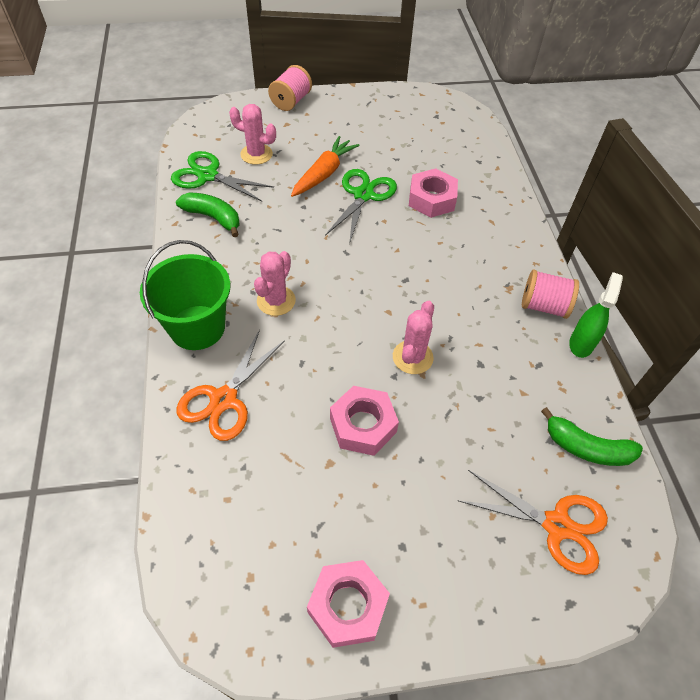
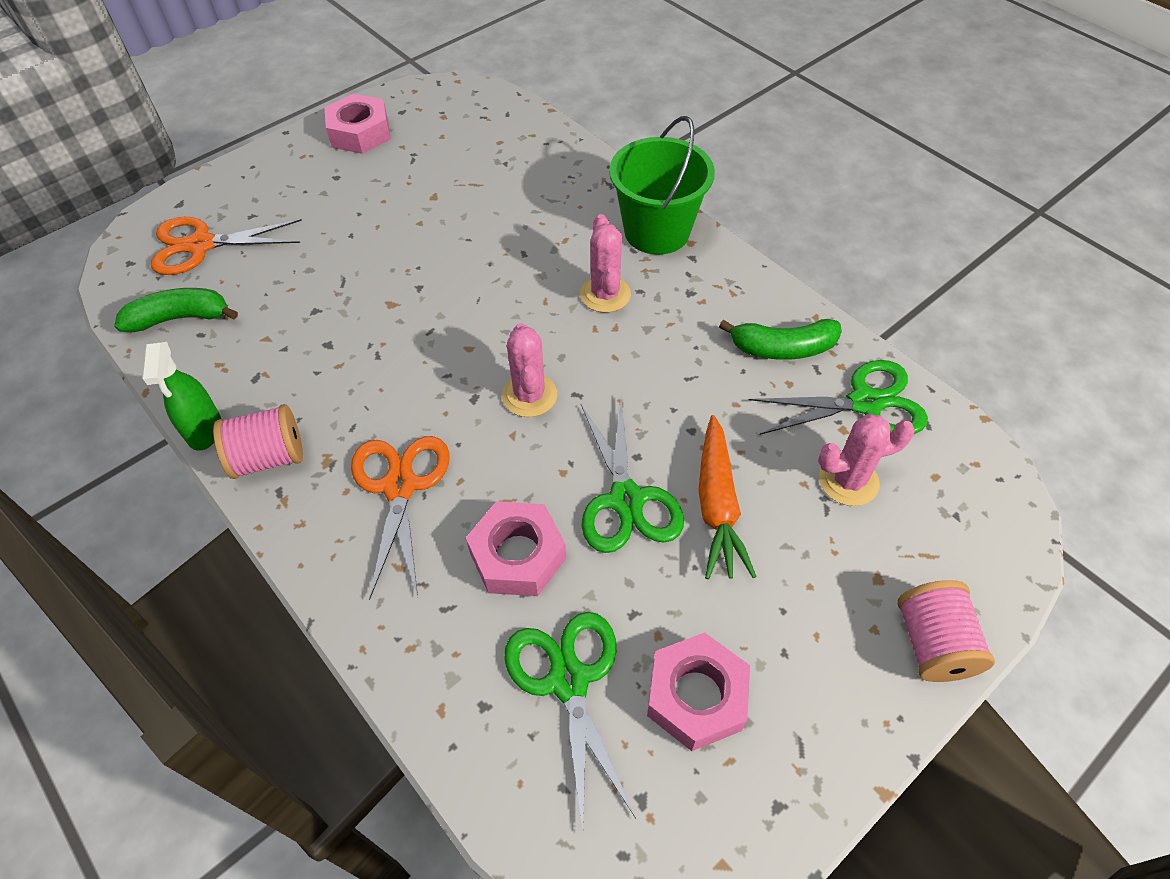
camera: 150 degrees right, 0 degrees up
(224, 399) = (568, 193): orange scissors -> orange scissors (400, 486)
(363, 425) = (422, 234): pink nut -> pink nut (696, 696)
(412, 357) = (409, 313): pink cactus -> pink cactus (529, 395)
(439, 153) = (568, 680): none -> green scissors

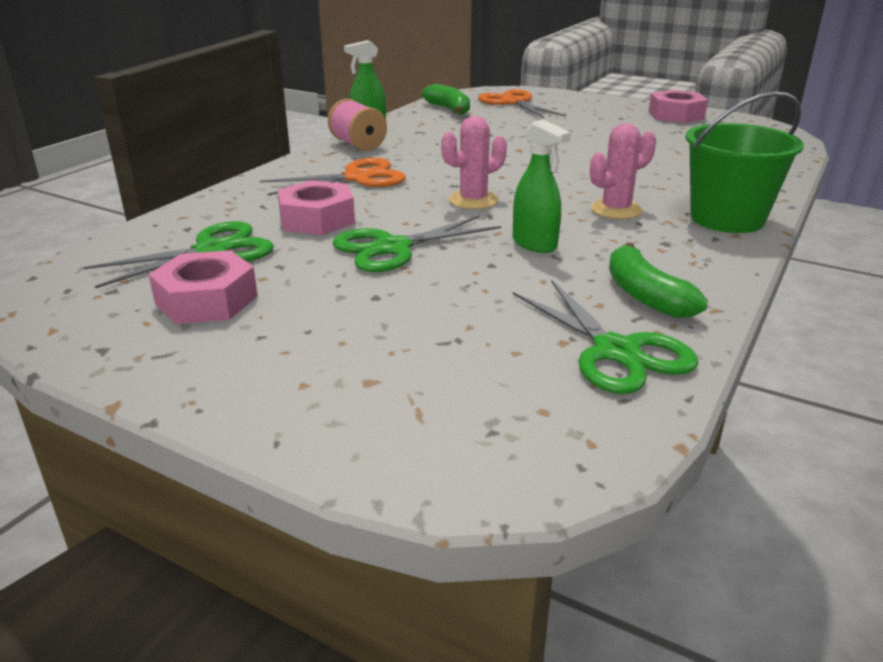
camera: 70 degrees right, 25 degrees down
(659, 383) = (534, 244): none -> green spray bottle
(717, 506) = (411, 286): orange carrot -> none
(848, 481) = (491, 351): pink cactus -> none
(932, 644) = (296, 424): pink spool -> none

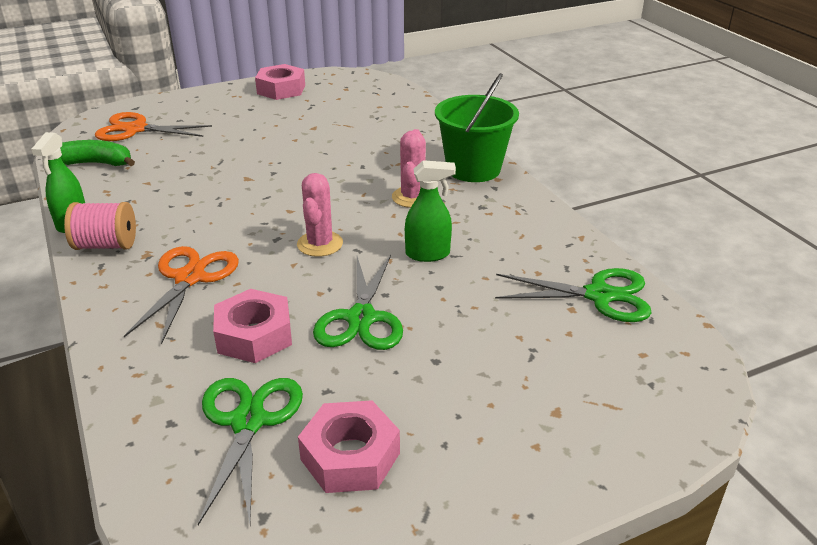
camera: 55 degrees left, 5 degrees up
(645, 295) = (543, 250): green banana -> none

